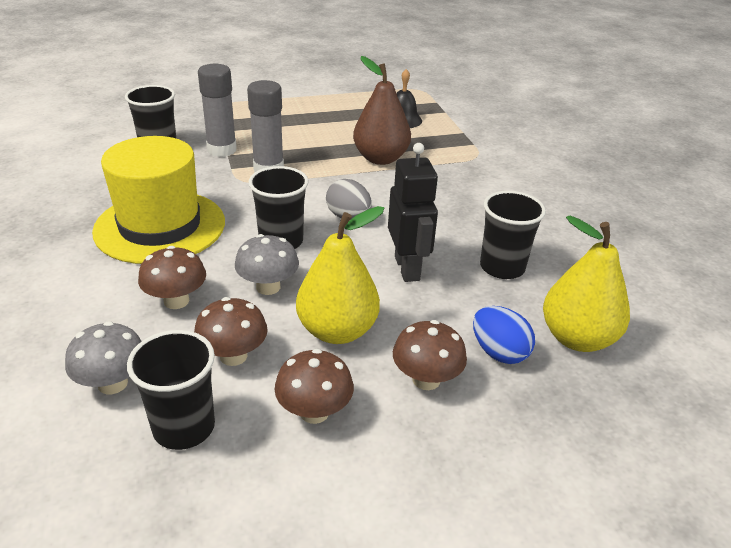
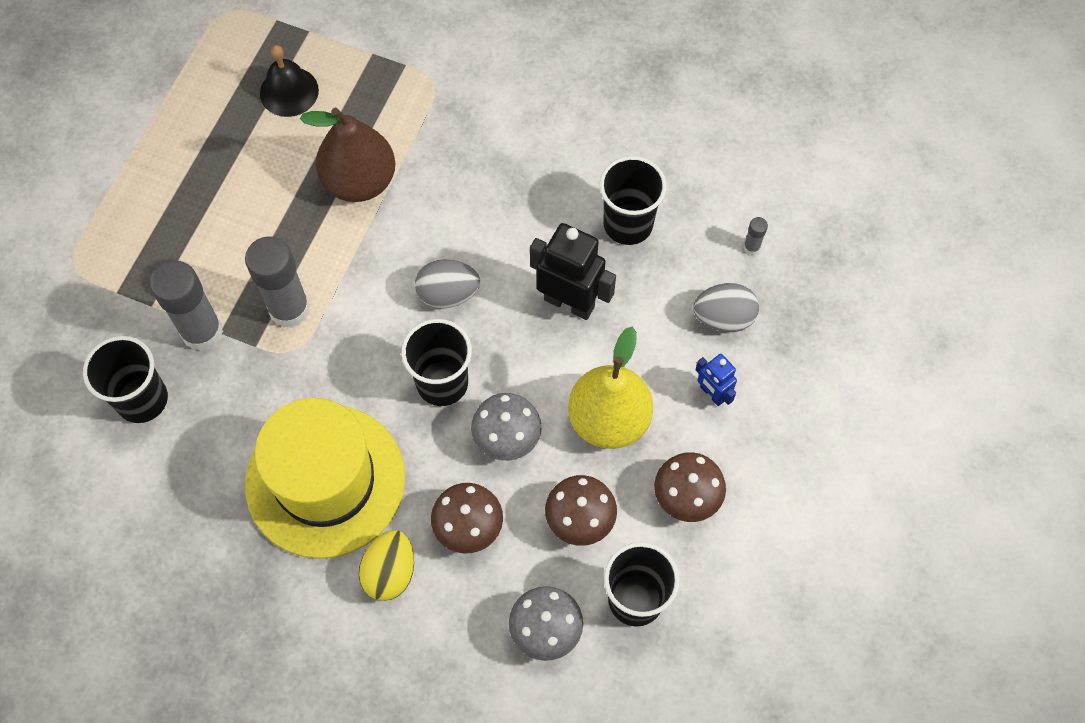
camera: 50 degrees left, 30 degrees up
(108, 281) = (390, 572): none -> yellow egg
(426, 379) = (712, 394): brown mushroom -> blue robot
(499, 352) = (723, 318): blue egg -> grey egg
(577, 338) = (751, 247): yellow pear -> grey glue stick

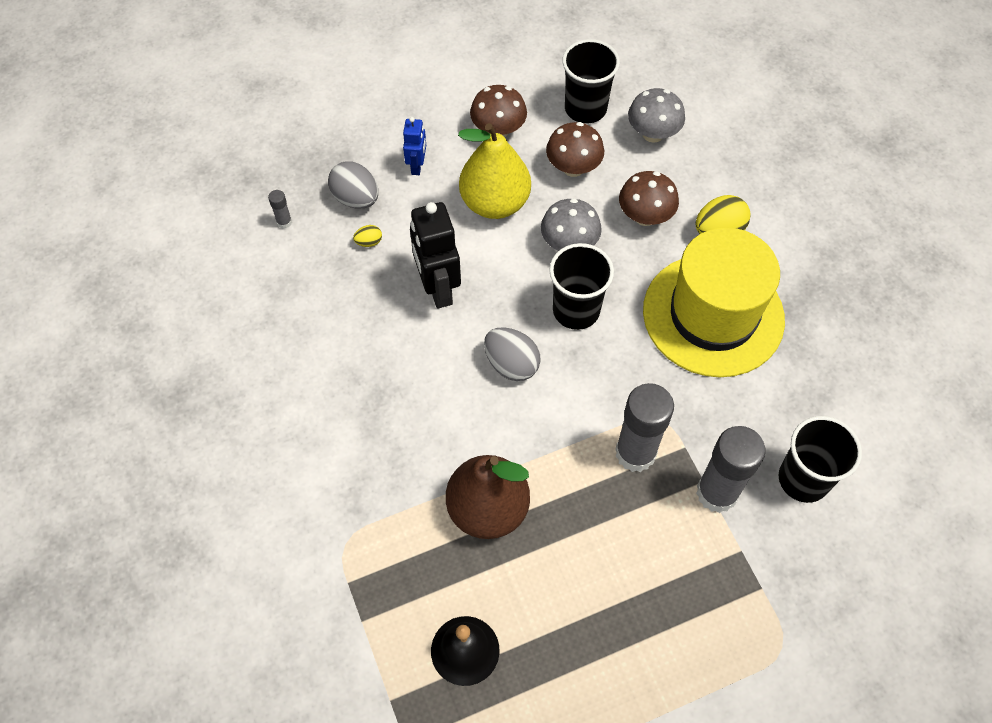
camera: 135 degrees left, 5 degrees down
(628, 224) = (339, 304): black cup -> none
(667, 291) = (369, 242): none -> yellow egg

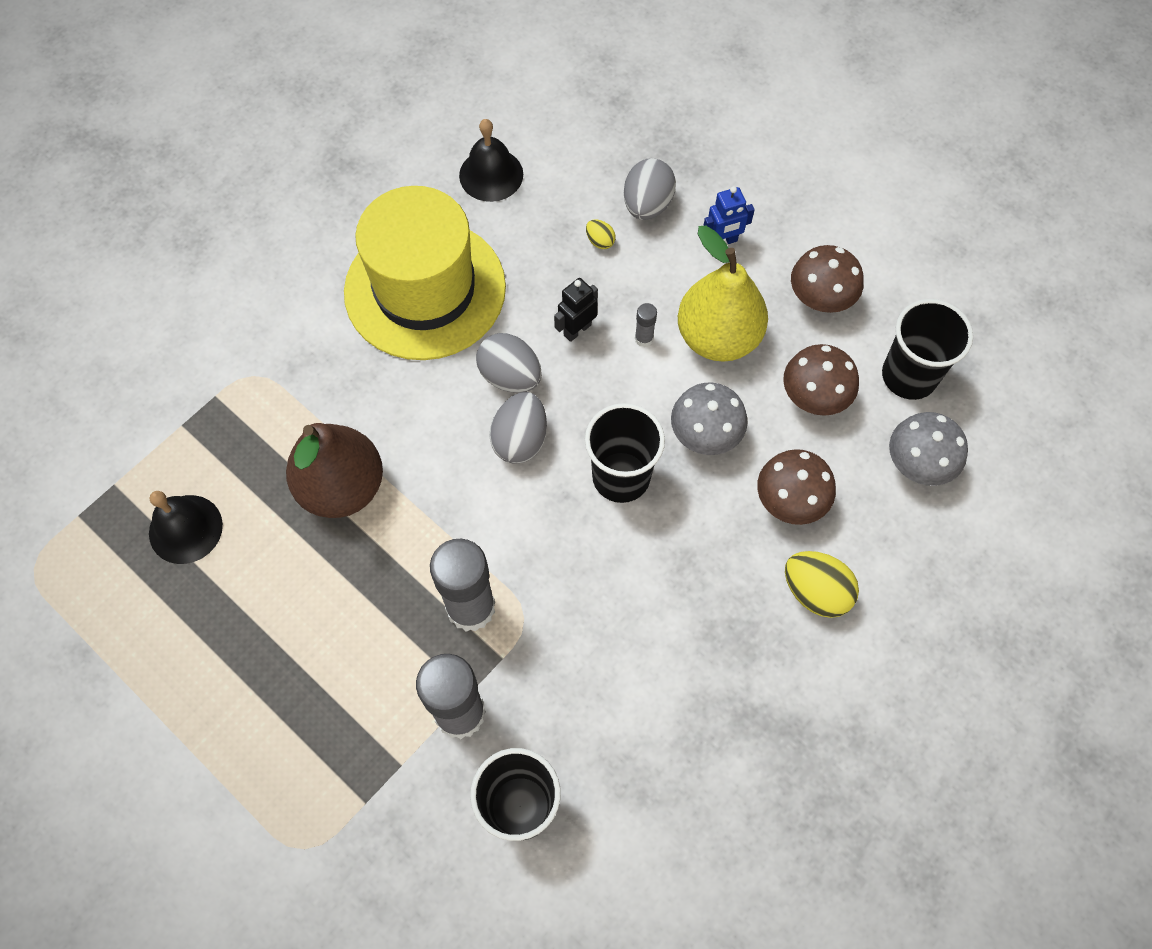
camera: 65 degrees right, 5 degrees up
(260, 291) = (491, 174): none -> black bell
(284, 222) = (582, 156): grey glue stick -> grey glue stick (644, 338)
(438, 288) = (577, 330): black robot -> black robot, size x0.55
(453, 350) = (510, 376): none -> grey egg
(713, 315) = (692, 627): yellow hat -> yellow hat (425, 289)

